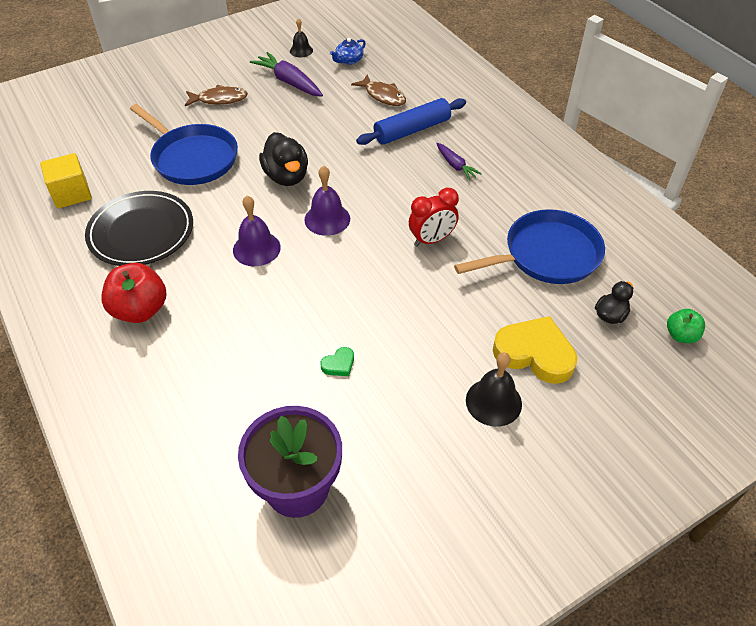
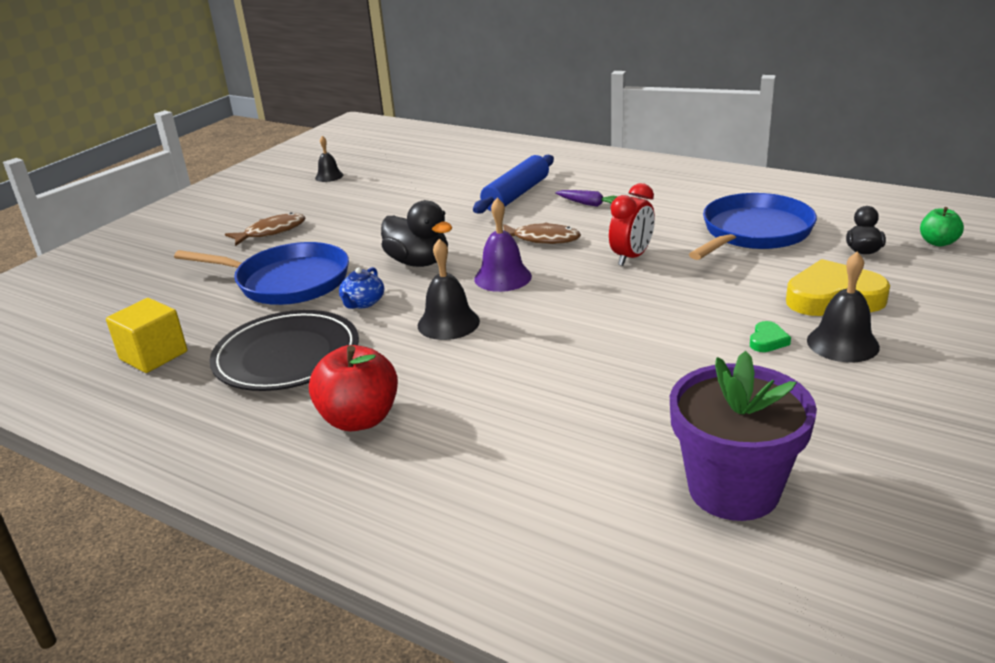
camera: 25 degrees left, 20 degrees down
(256, 248) = (448, 323): purple bell -> black bell
(289, 82) = (341, 199): purple carrot -> none
(339, 364) = (652, 375): green heart -> green heart (767, 340)
(349, 60) = (391, 169): blue teapot -> blue teapot (363, 303)
(383, 96) = (457, 182): brown fish -> brown fish (542, 239)

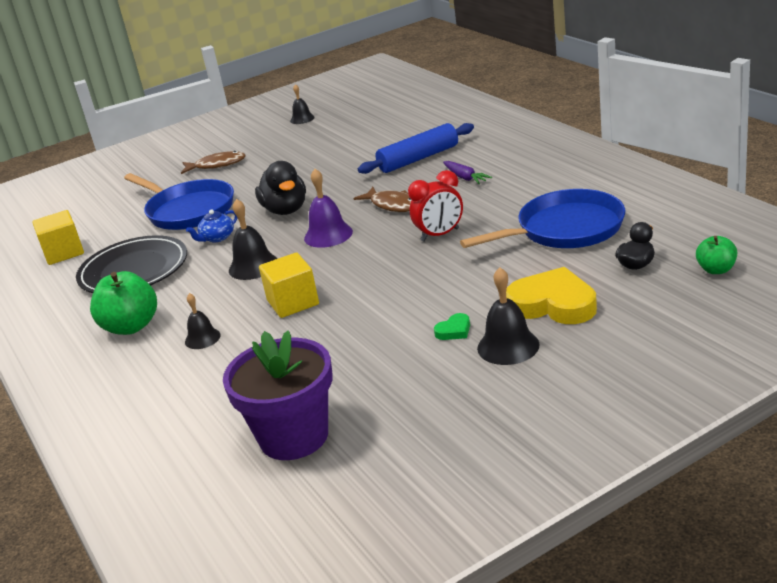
camera: 30 degrees right, 0 degrees up
(359, 419) = (131, 326): red apple -> green apple
(477, 411) = (202, 338): none -> black bell
(546, 350) = (293, 302): none -> yellow cube

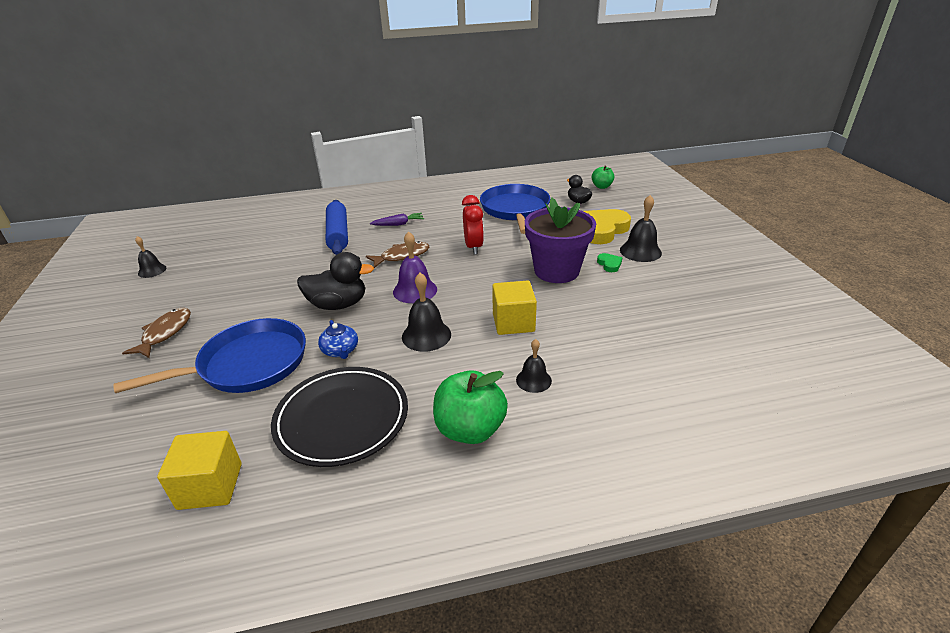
camera: 75 degrees left, 5 degrees up
(294, 437) = (712, 347): purple flower pot -> purple flower pot (556, 271)

